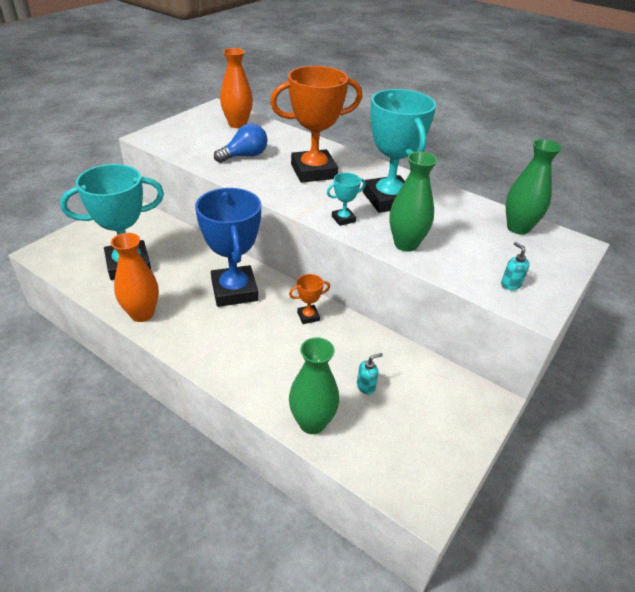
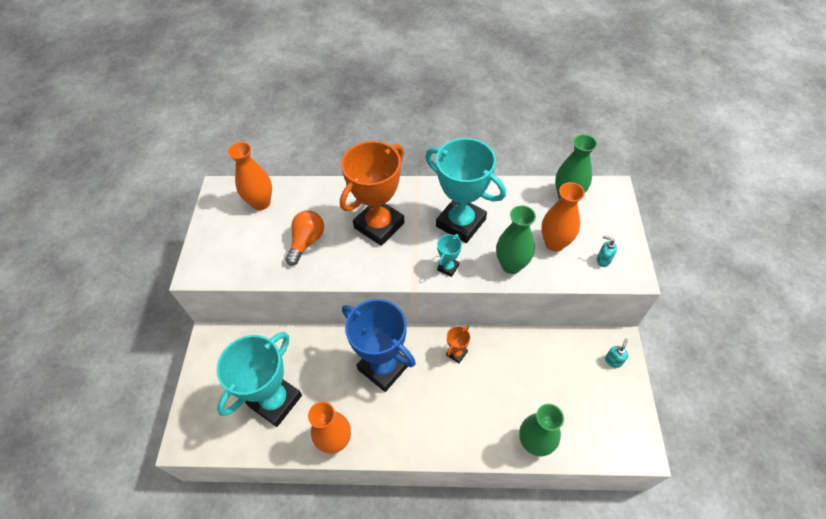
camera: 30 degrees left, 15 degrees up
(245, 156) = (307, 241): blue light bulb -> orange light bulb
(366, 386) = (542, 387): turquoise soap dispenser -> turquoise soap dispenser (613, 361)
(468, 250) = (554, 243): none -> orange vase

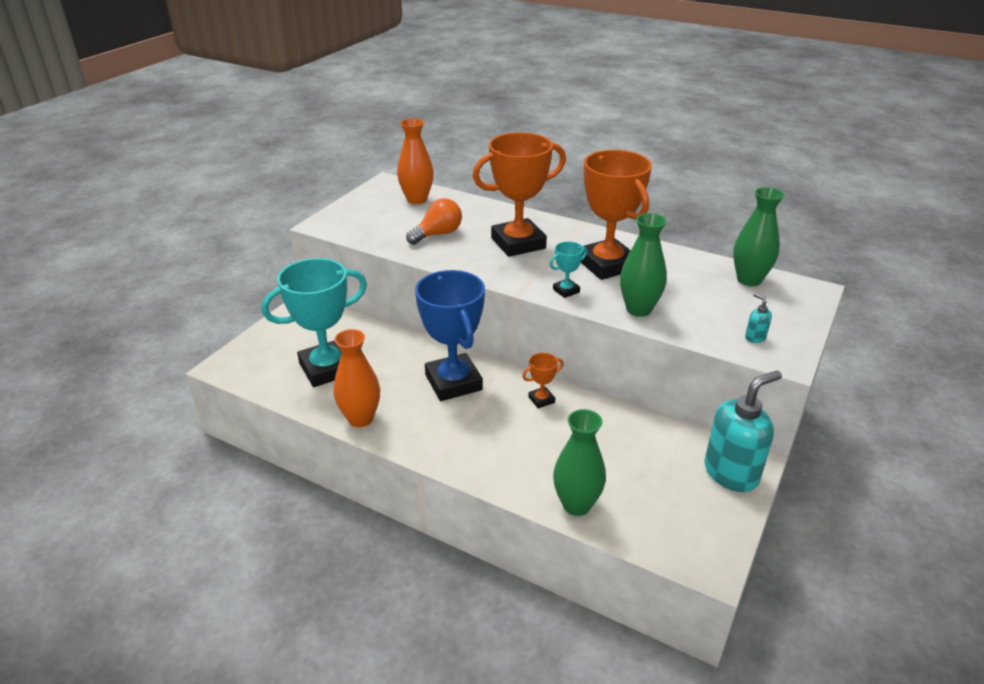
camera: 25 degrees right, 20 degrees down
(461, 223) = (607, 265): turquoise trophy -> orange trophy
(554, 243) = (704, 308): orange vase -> none
(613, 361) = (731, 473): turquoise soap dispenser -> turquoise soap dispenser, size x2.45

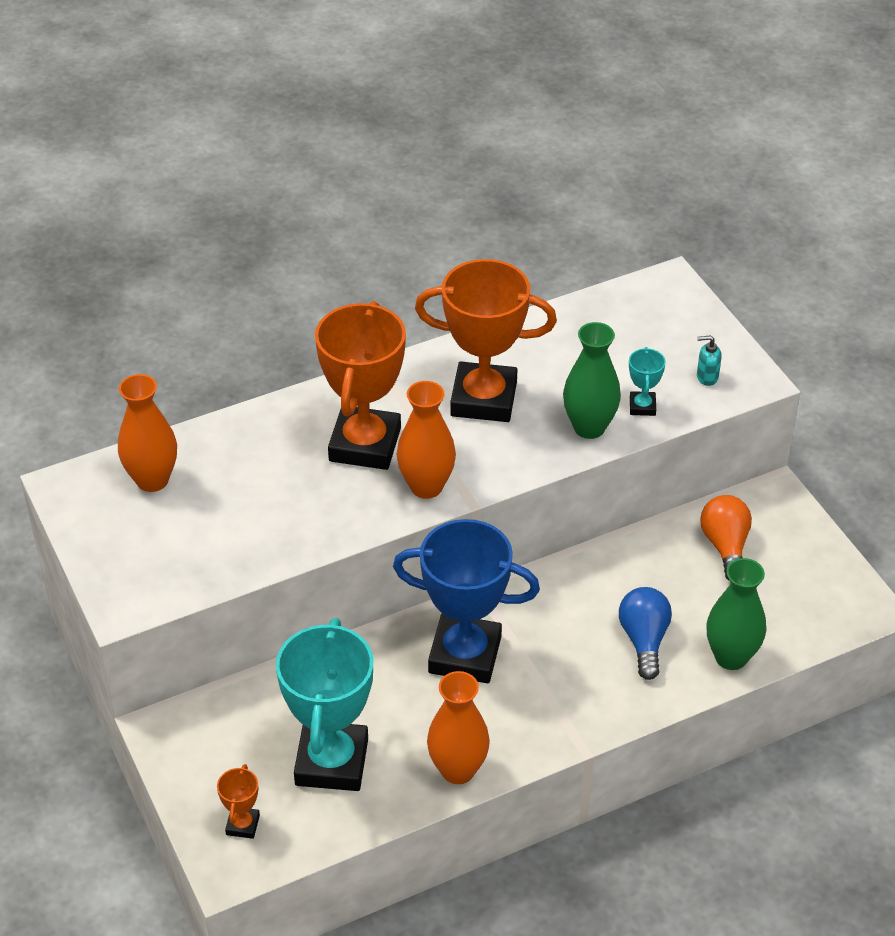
camera: 55 degrees left, 10 degrees up
(437, 234) = (269, 505): orange light bulb -> orange light bulb (725, 546)
(511, 273) = (426, 486): none -> orange vase
(541, 400) = (560, 595): orange trophy -> orange trophy (243, 825)
(545, 453) = (644, 640): none -> blue light bulb
(566, 291) = (504, 462): turquoise trophy -> turquoise trophy (642, 406)
(731, 473) = (778, 519): turquoise soap dispenser -> none
(749, 280) = (612, 313): green vase -> none

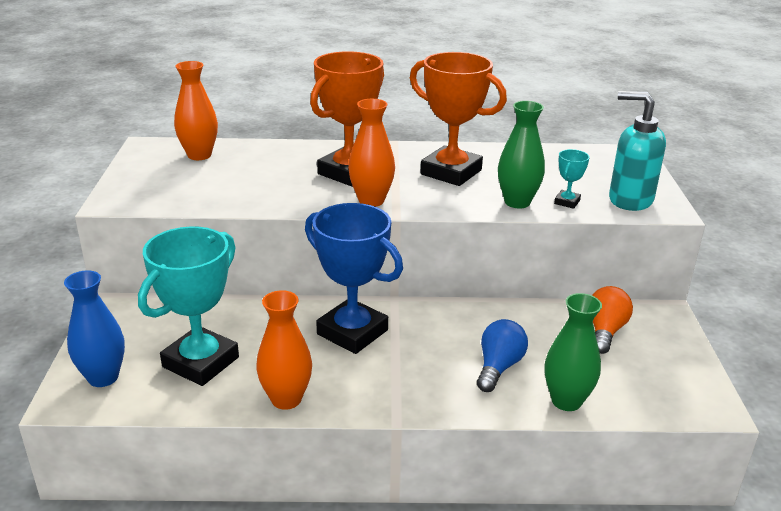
camera: 25 degrees right, 15 degrees down
(243, 825) = (103, 377): orange trophy -> blue vase
(707, 377) = (630, 200): turquoise soap dispenser -> turquoise soap dispenser, size x2.45

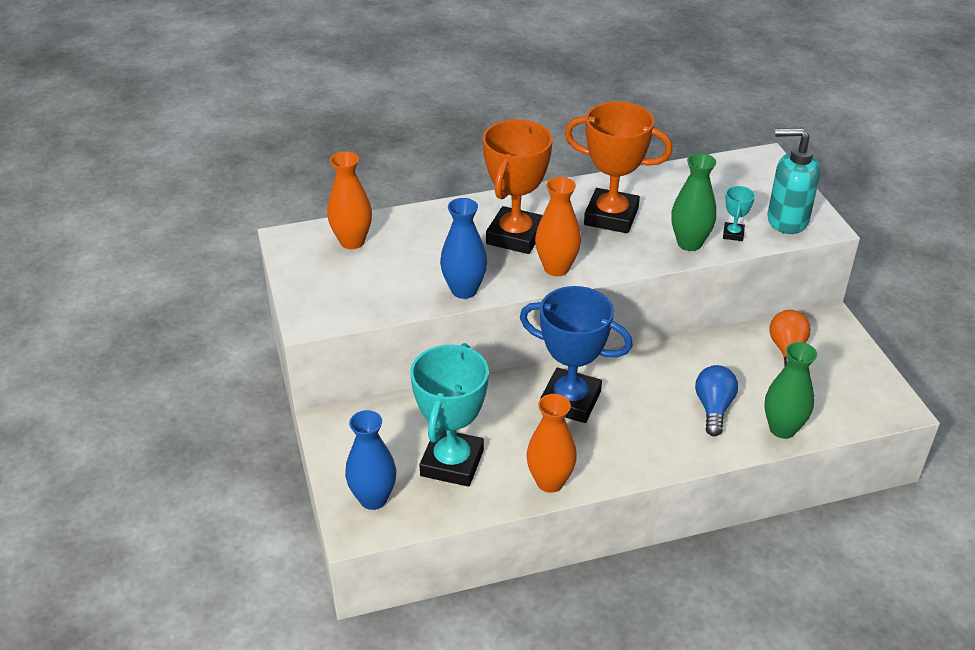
camera: 15 degrees left, 10 degrees up
(271, 203) = (464, 290): none -> blue vase

